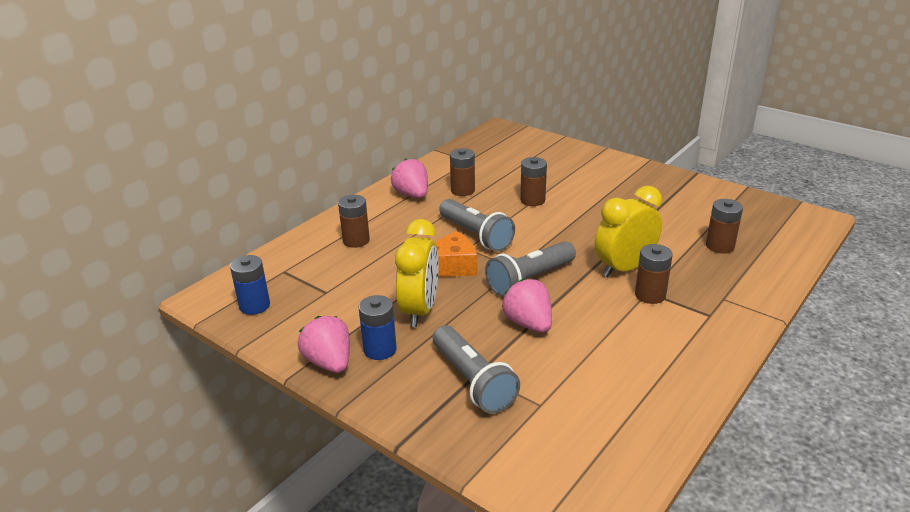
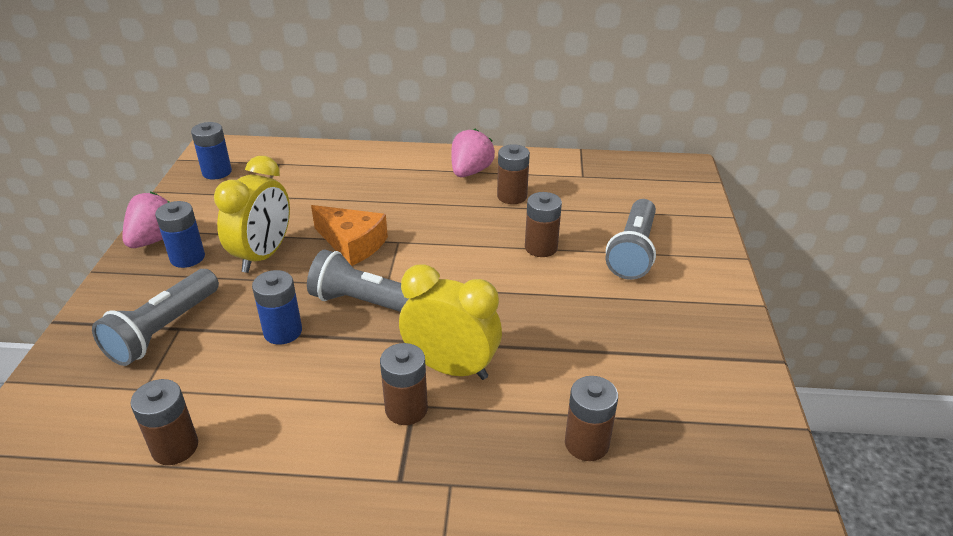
camera: 55 degrees right, 5 degrees up
(356, 240) = (356, 176): brown battery -> brown battery (175, 447)
(420, 310) = (263, 255): yellow clock -> yellow clock turned 45 degrees counterclockwise
(476, 235) = (427, 238): grey flashlight -> grey flashlight (633, 251)
(528, 323) = (283, 331): pink strawberry -> blue battery

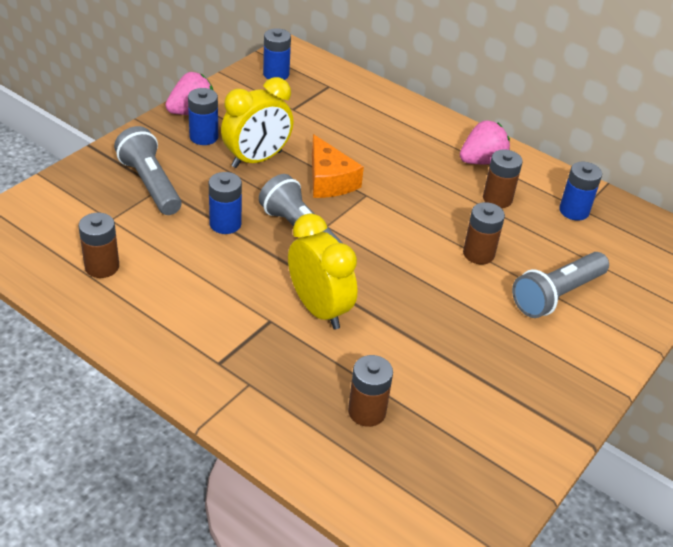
camera: 30 degrees right, 5 degrees up
(163, 330) = (150, 184): grey flashlight -> grey flashlight turned 90 degrees clockwise
(406, 409) = (263, 320): brown battery -> none
(578, 180) = (574, 211): none -> blue battery

